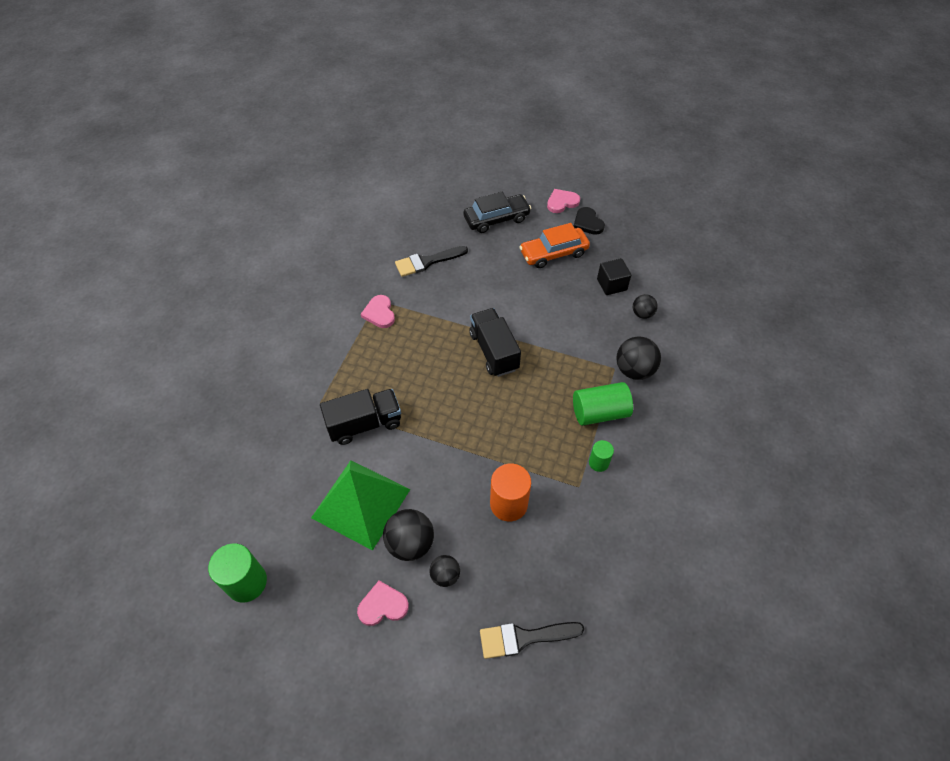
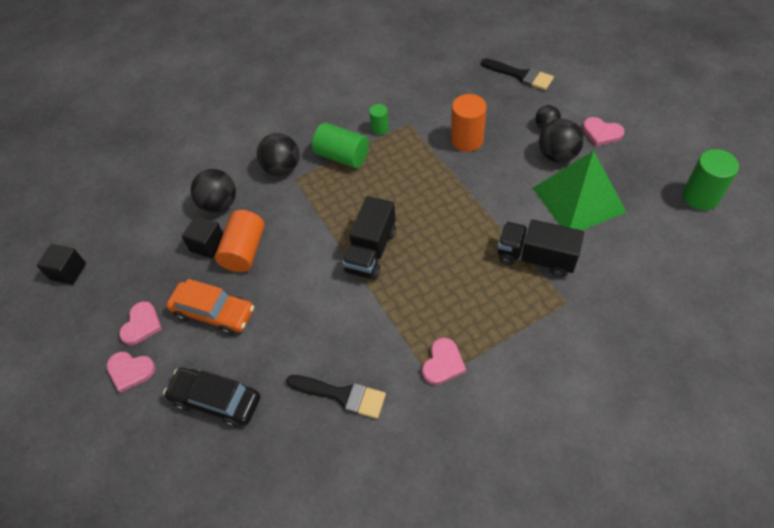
camera: 135 degrees left, 0 degrees up
(582, 296) = (244, 251): none -> orange cylinder
(588, 223) = (142, 325): black heart -> pink heart
(642, 314) = (219, 204): black ball -> black ball, size x1.67
(674, 218) = (68, 271): none -> black cube

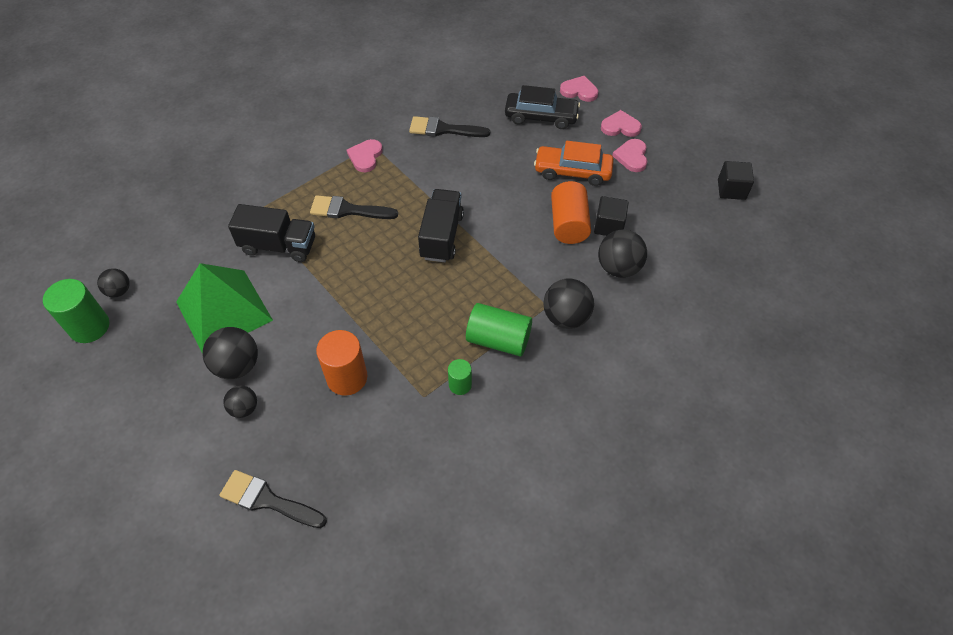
camera: 165 degrees right, 0 degrees up
(464, 291) = (348, 210): none -> black brush
(601, 133) = (175, 404): pink heart -> pink heart (579, 91)
(686, 227) = (119, 291): none -> black ball

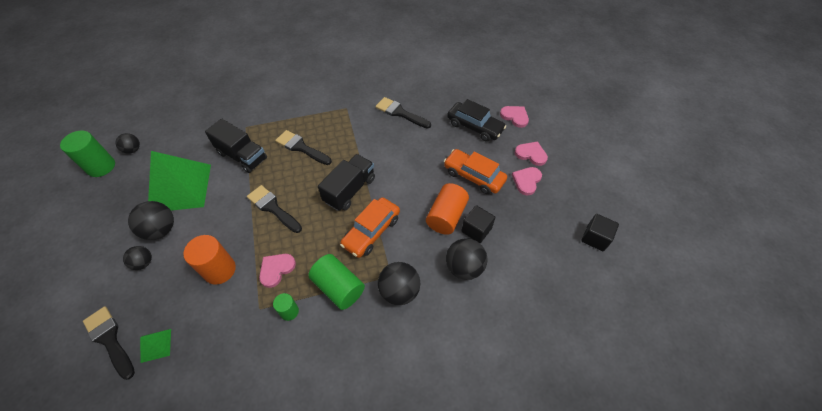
camera: 25 degrees right, 0 degrees up
(330, 481) = (156, 345): none -> green pyramid
(362, 289) = (273, 208): none -> black brush
(365, 157) = (336, 114): pink heart -> pink heart (276, 269)
(496, 270) = (371, 231): none -> orange car

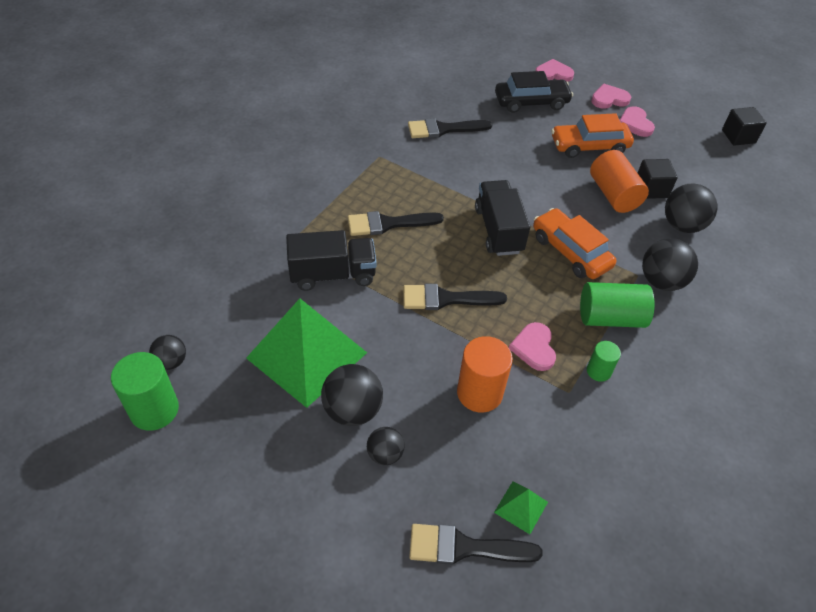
camera: 45 degrees left, 5 degrees down
(371, 231) = (570, 251): orange car -> orange car turned 150 degrees clockwise

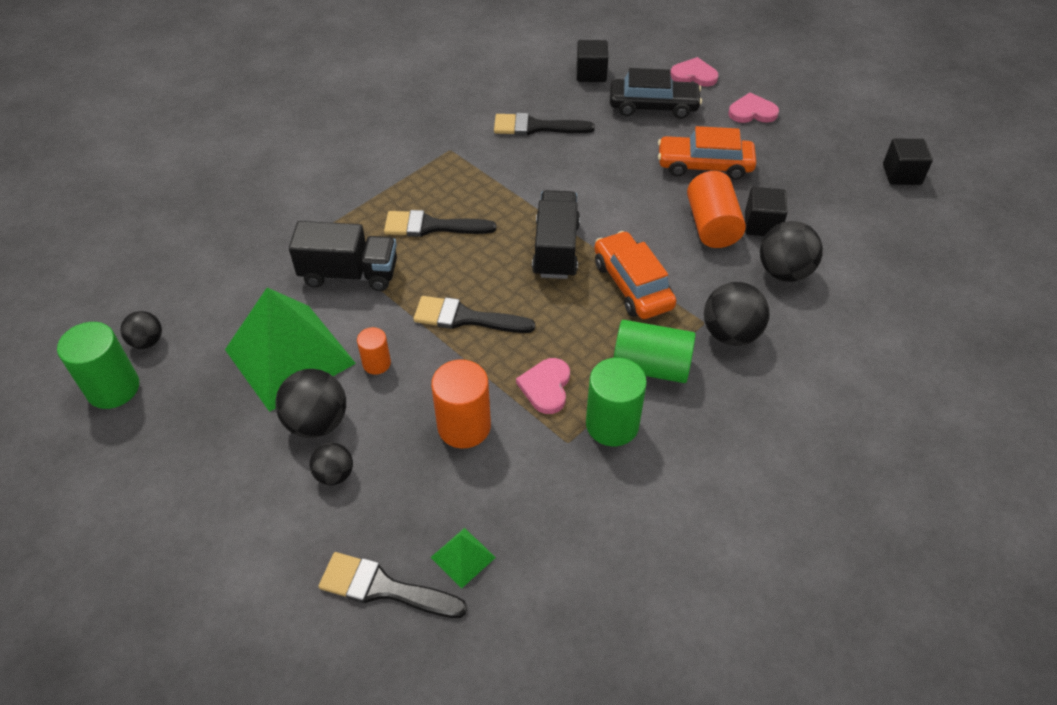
camera: 15 degrees right, 0 degrees up
(385, 350) = (376, 363): none -> orange cylinder
(472, 80) = (591, 73): none -> black cube
(598, 371) = (612, 424): green cylinder -> green cylinder, size x1.79
(635, 124) = (773, 145): pink heart -> none

